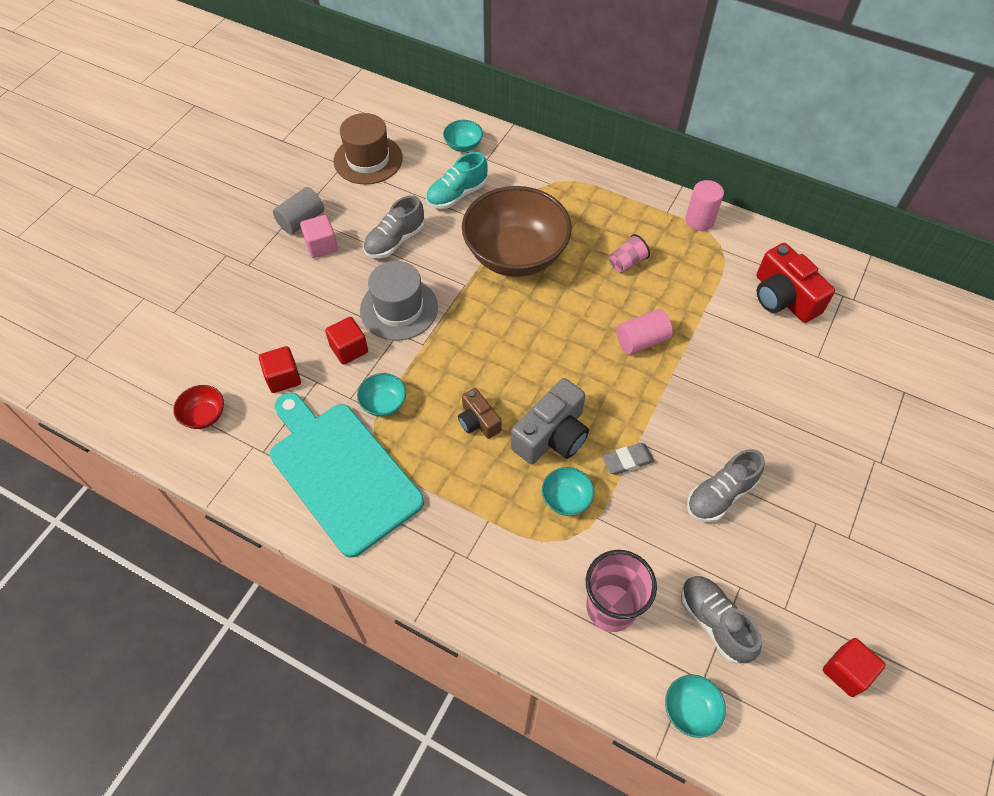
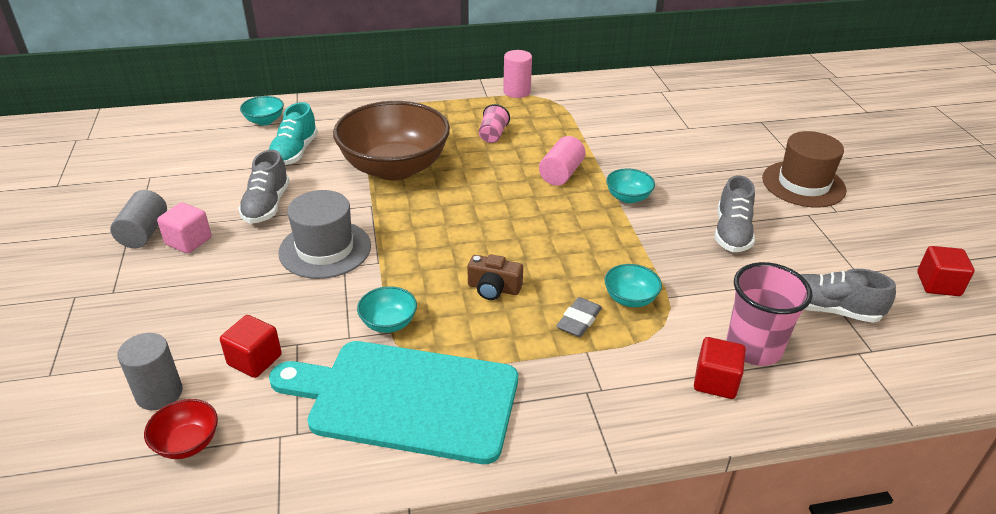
camera: 40 degrees left, 20 degrees down
(216, 367) = (159, 393): none -> grey cylinder
(349, 349) = (305, 302): red cube -> red cube (715, 381)
(368, 159) = (174, 163): brown hat -> brown hat (803, 184)
(552, 435) = (567, 265): grey camera -> none
(627, 460) = (643, 248): grey eraser -> grey eraser (579, 320)
(690, 710) = (890, 375): turquoise bowl -> turquoise bowl (628, 197)
(783, 297) = (626, 108): red camera -> none

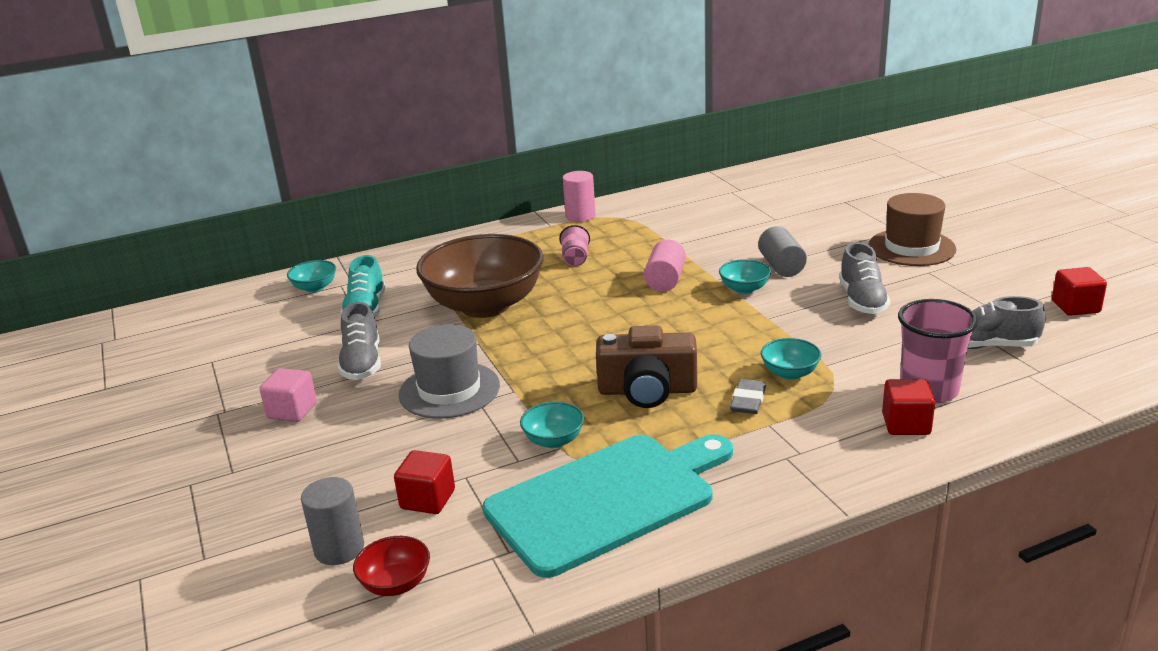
camera: 10 degrees left, 10 degrees down
(144, 233) = (236, 412): grey cylinder -> grey cylinder (781, 266)
(406, 399) = (607, 500): turquoise cutting board -> turquoise cutting board turned 150 degrees clockwise
(493, 288) = (647, 390): brown camera -> brown camera, size x1.72

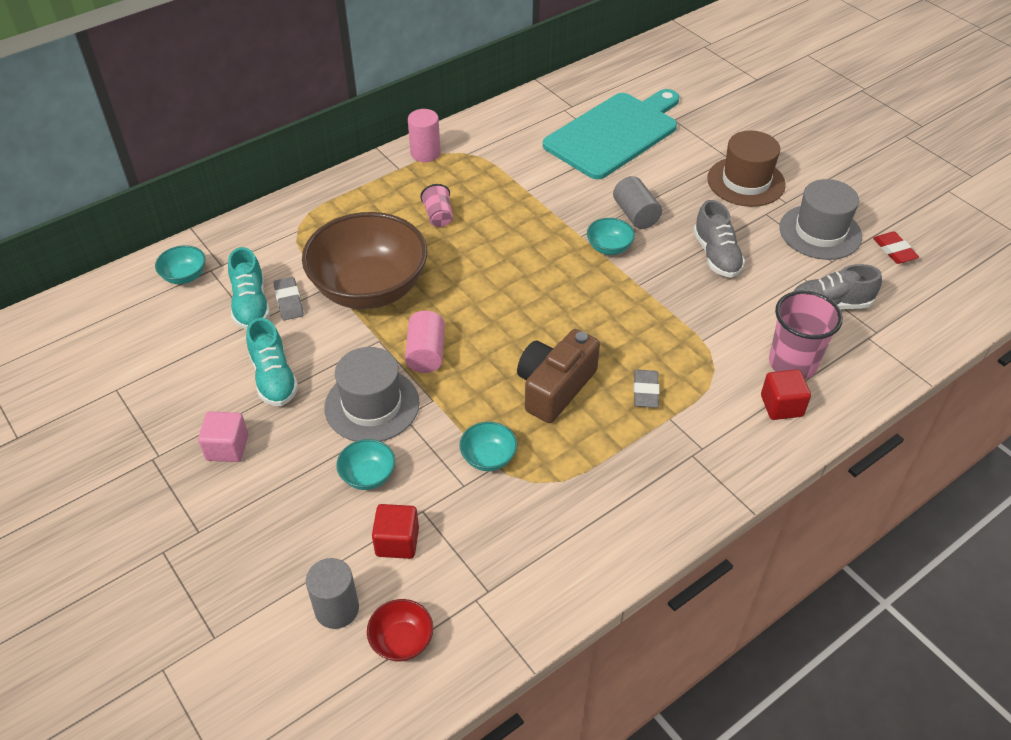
camera: 15 degrees left, 20 degrees up
(362, 363) = (274, 378): grey shoe -> turquoise shoe
(403, 310) = (289, 301): none -> grey eraser
(607, 500) = (555, 522): turquoise cutting board -> turquoise cutting board (614, 133)
(647, 390) = (555, 387): brown camera -> brown camera turned 135 degrees clockwise
(665, 280) = (533, 241): pink cylinder -> pink cylinder (426, 353)
(790, 373) = (673, 354): turquoise bowl -> turquoise bowl (368, 476)
(988, 288) = (820, 232): none -> grey hat
(1075, 307) = (894, 250): red cube -> red eraser

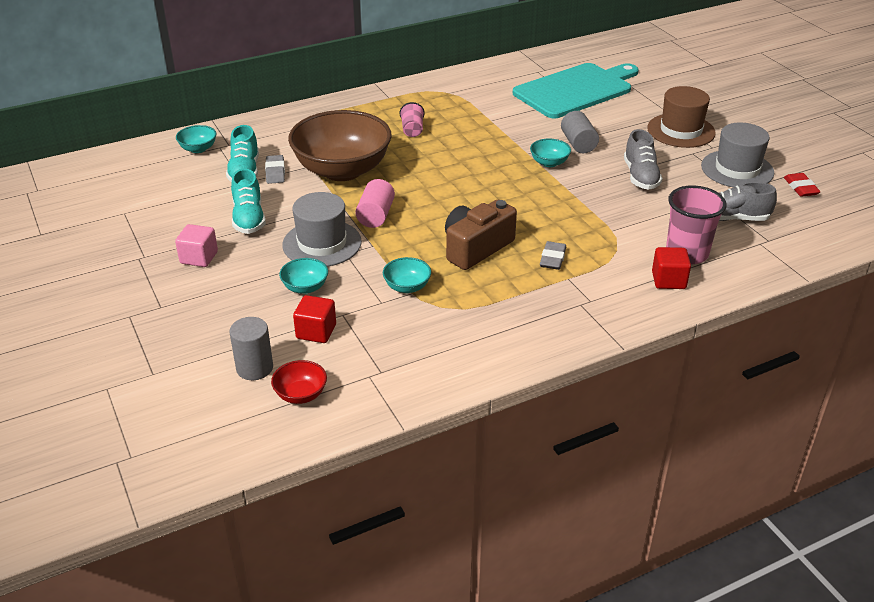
camera: 10 degrees right, 10 degrees down
(425, 153) = (413, 89): pink cylinder -> none

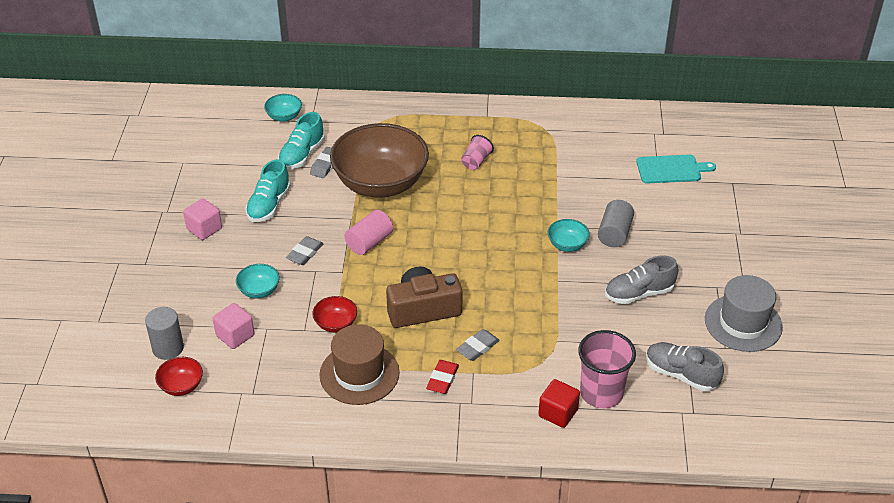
camera: 30 degrees right, 5 degrees up
(316, 331) = (235, 335): red cube -> pink cube
(322, 243) = (305, 253): grey hat -> grey eraser
(407, 287) = (336, 324): turquoise bowl -> red bowl
(576, 90) = (671, 169): turquoise cutting board -> turquoise cutting board, size x0.52
(640, 176) = (639, 293): grey shoe -> grey shoe turned 45 degrees clockwise
(681, 130) = (731, 256): brown hat -> brown hat (359, 374)
(800, 188) = (787, 369): red eraser -> red eraser (442, 379)

